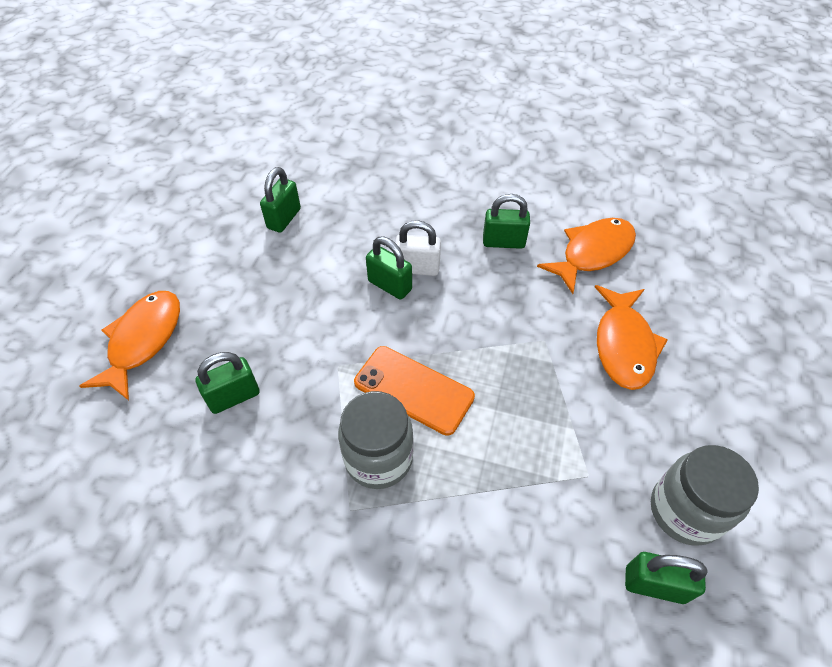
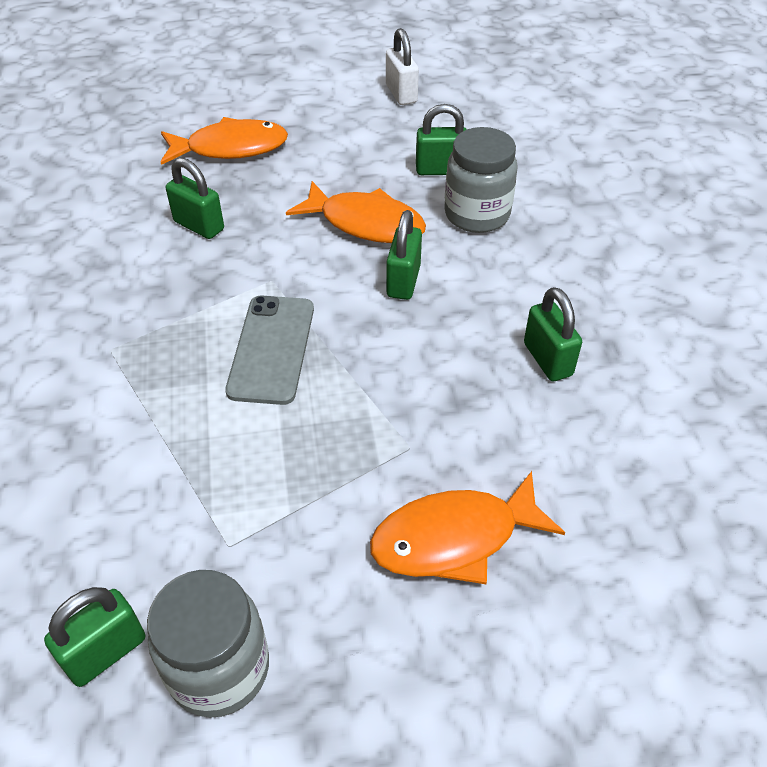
camera: 65 degrees right, 5 degrees down
(378, 458) = (175, 350): grey jar -> grey jar (477, 214)
(413, 390) = (271, 349): orange phone -> grey phone
(417, 268) = (445, 295): white padlock -> white padlock (401, 94)
(592, 253) = (602, 461): orange fish -> orange fish (366, 223)
(654, 584) = (106, 652): green padlock -> green padlock turned 60 degrees clockwise

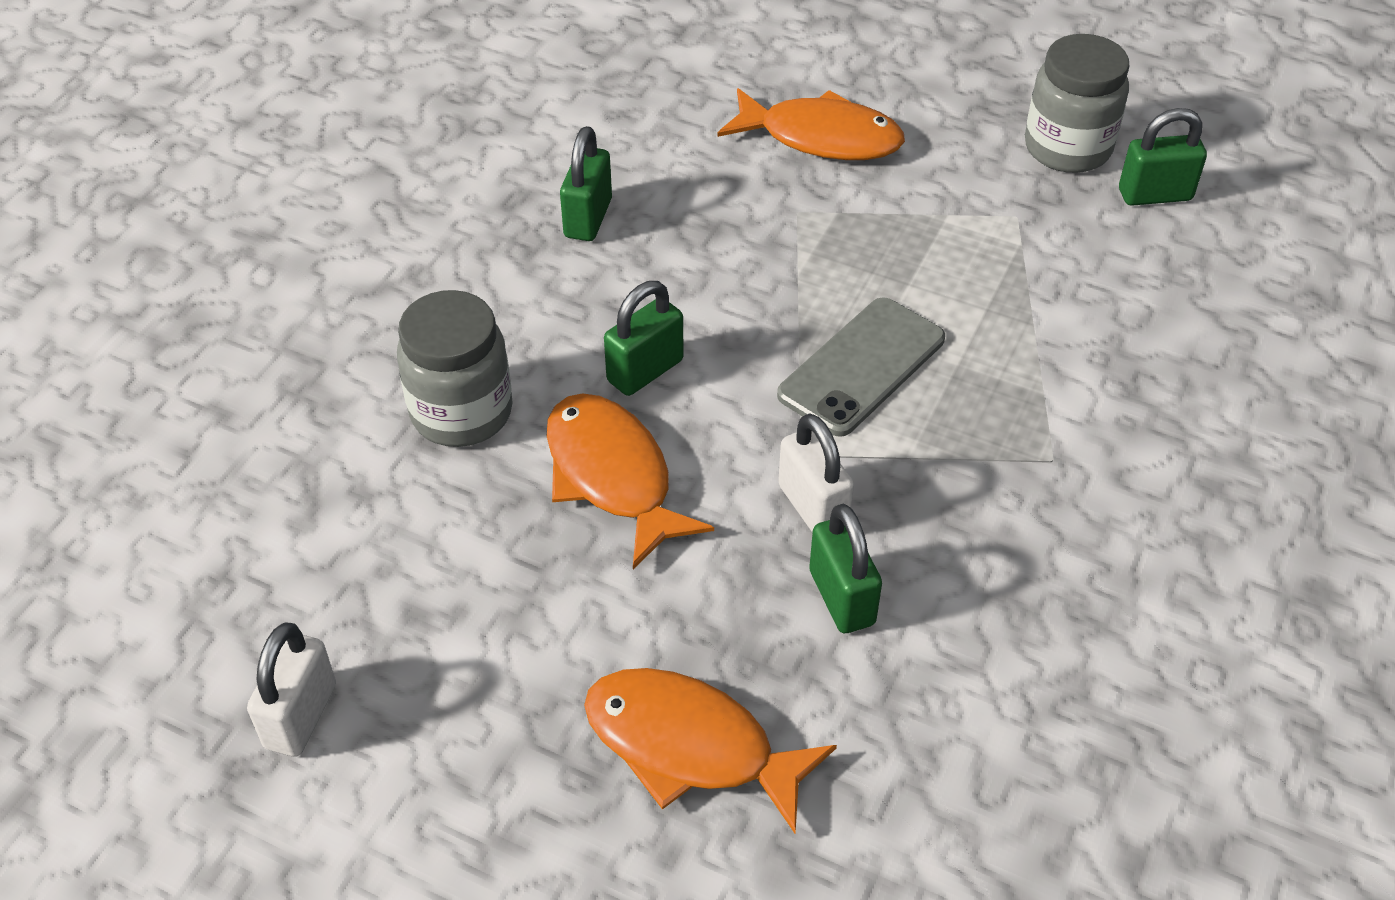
camera: 145 degrees left, 0 degrees up
(244, 258) = (813, 507): none -> white padlock
(440, 170) = (424, 511): green padlock -> none

